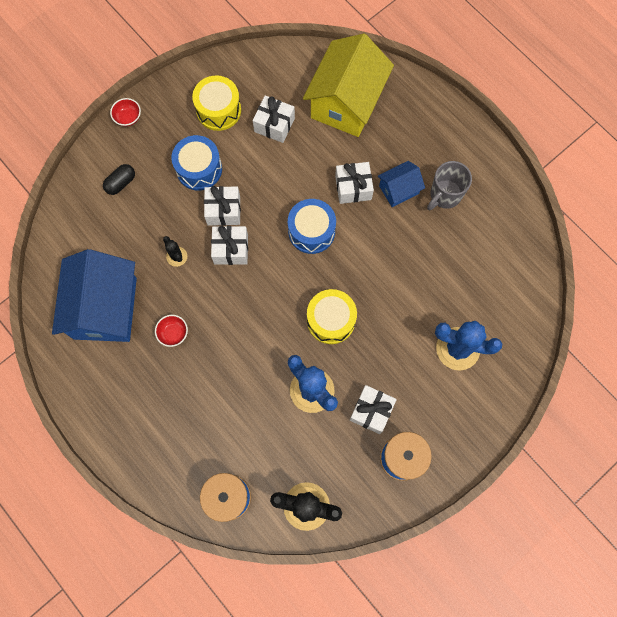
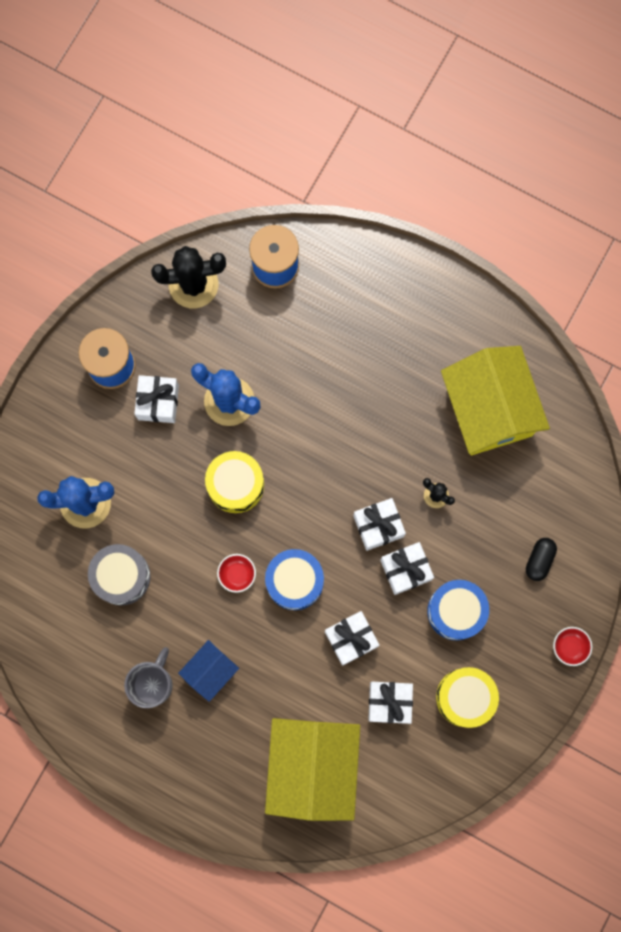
camera: 160 degrees right, 5 degrees up
(105, 308) = (489, 409): blue house -> yellow house
(173, 333) = (402, 409): red bowl -> red bowl (237, 574)
(353, 188) = (265, 654): white gift -> white gift (351, 639)
(445, 281) = (121, 576): none -> grey drum

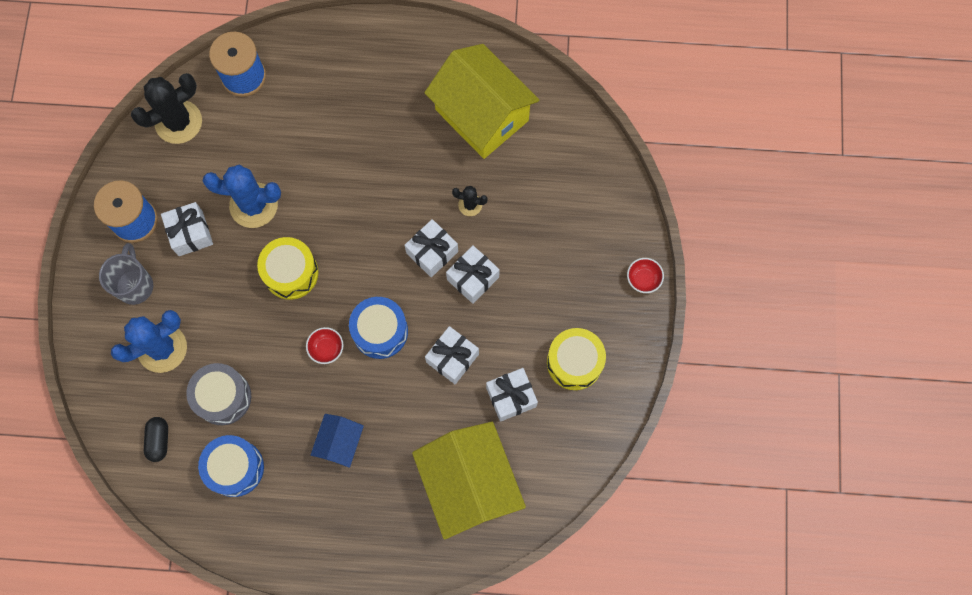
camera: 25 degrees left, 5 degrees down
(153, 683) = (293, 478): grey mug -> grey mug (135, 285)
(456, 611) = (532, 293): blue drum -> blue drum (235, 468)
(539, 560) = (583, 219): black capsule -> black capsule (159, 440)

